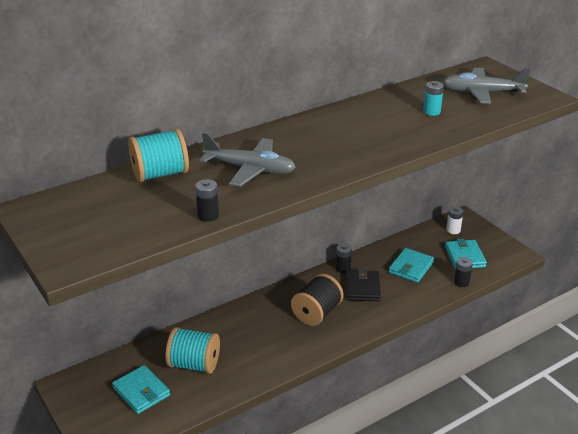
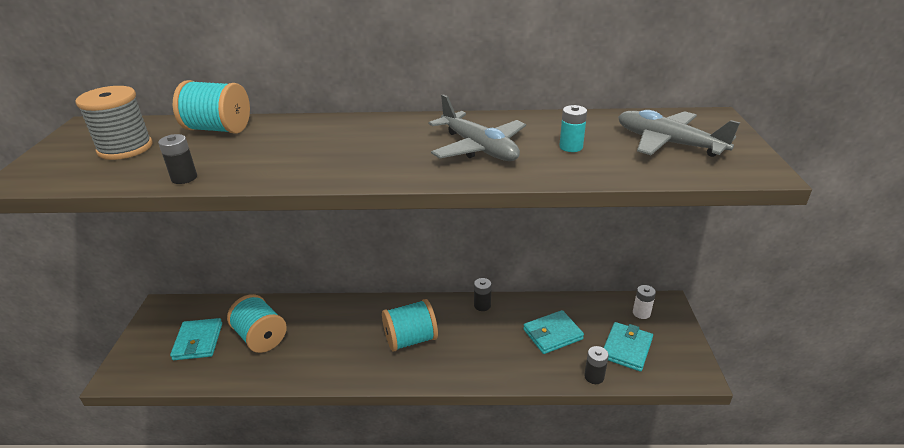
camera: 35 degrees right, 0 degrees up
(110, 213) = (125, 148): none -> grey spool
(250, 169) = (293, 148): grey plane -> grey plane (479, 148)
(316, 313) = (410, 339): black spool -> turquoise spool
(362, 288) = (480, 334): black wallet -> none

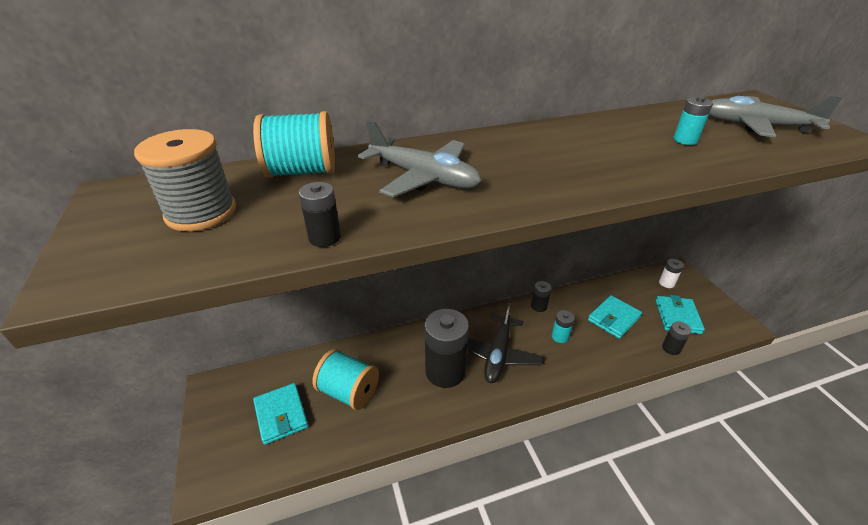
camera: 20 degrees left, 5 degrees up
(352, 341) = (445, 371): none -> black battery
(410, 339) = (498, 355): turquoise spool -> black plane
(479, 148) = (607, 153): grey plane -> grey plane (424, 177)
(483, 338) = (560, 336): none -> turquoise battery

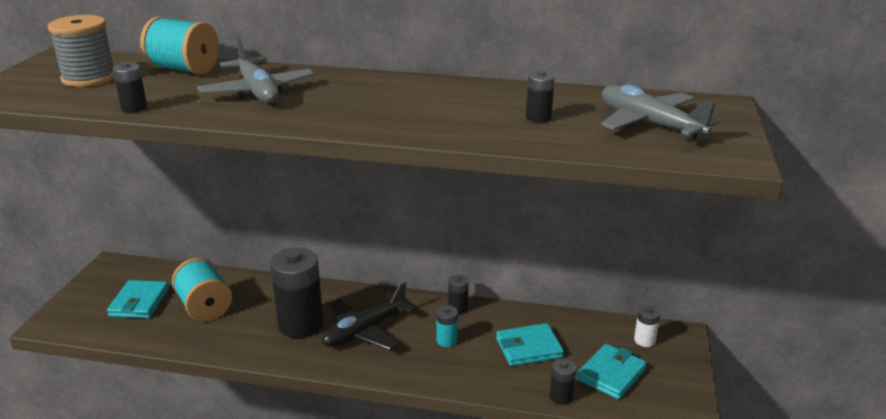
camera: 30 degrees right, 10 degrees down
(685, 140) = (538, 117): turquoise battery -> black battery

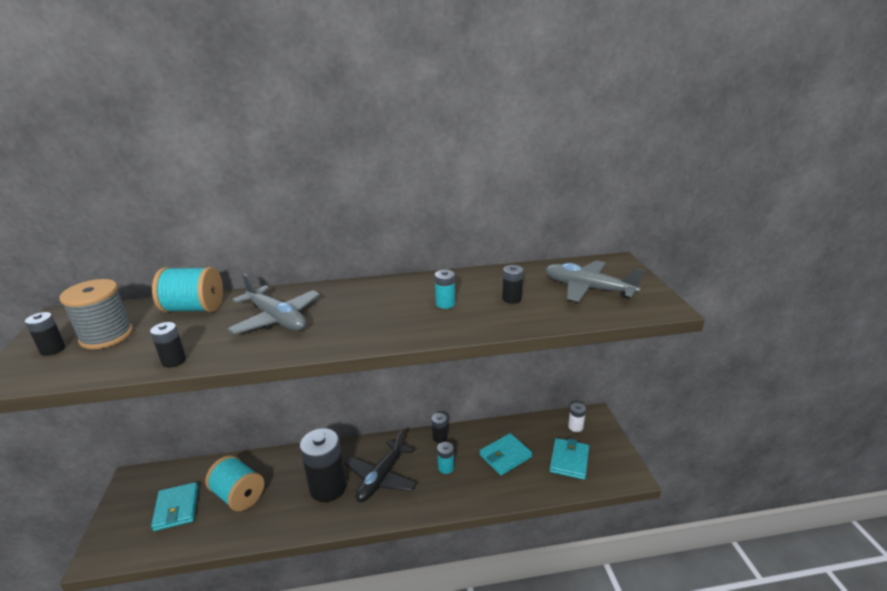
camera: 20 degrees left, 0 degrees up
(452, 109) = (445, 304): none -> turquoise battery
(561, 397) = (547, 490): black battery -> black battery (53, 349)

